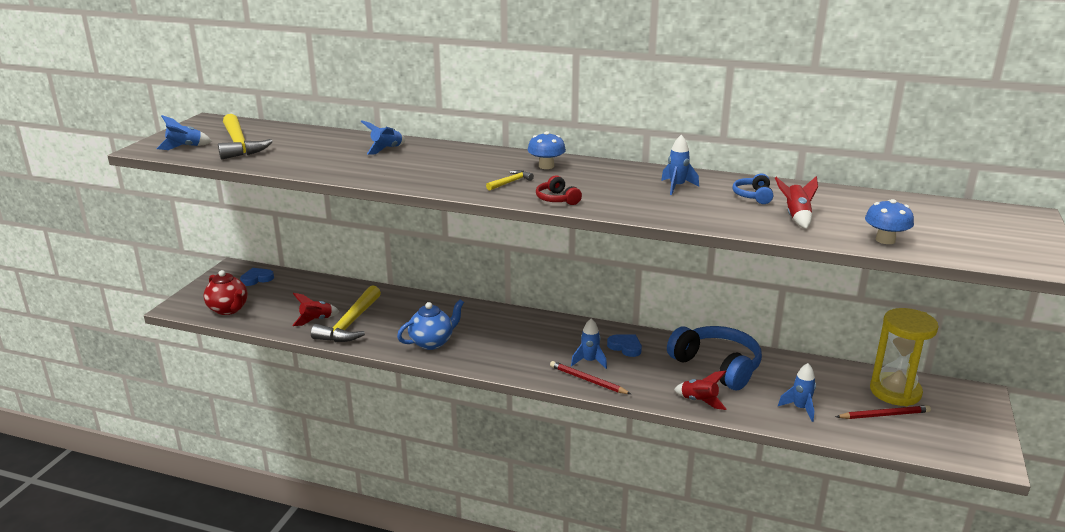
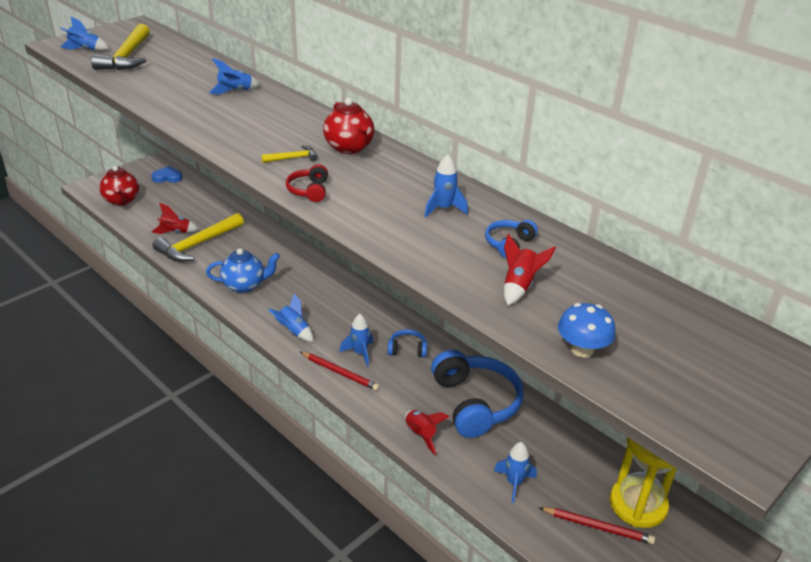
camera: 25 degrees right, 10 degrees up
(515, 363) = (294, 331): none -> blue rocket
(546, 166) = (349, 148): blue mushroom -> red teapot
(588, 380) = (339, 373): red pencil -> red pencil turned 150 degrees clockwise
(625, 347) = (407, 349): blue heart -> blue headphones

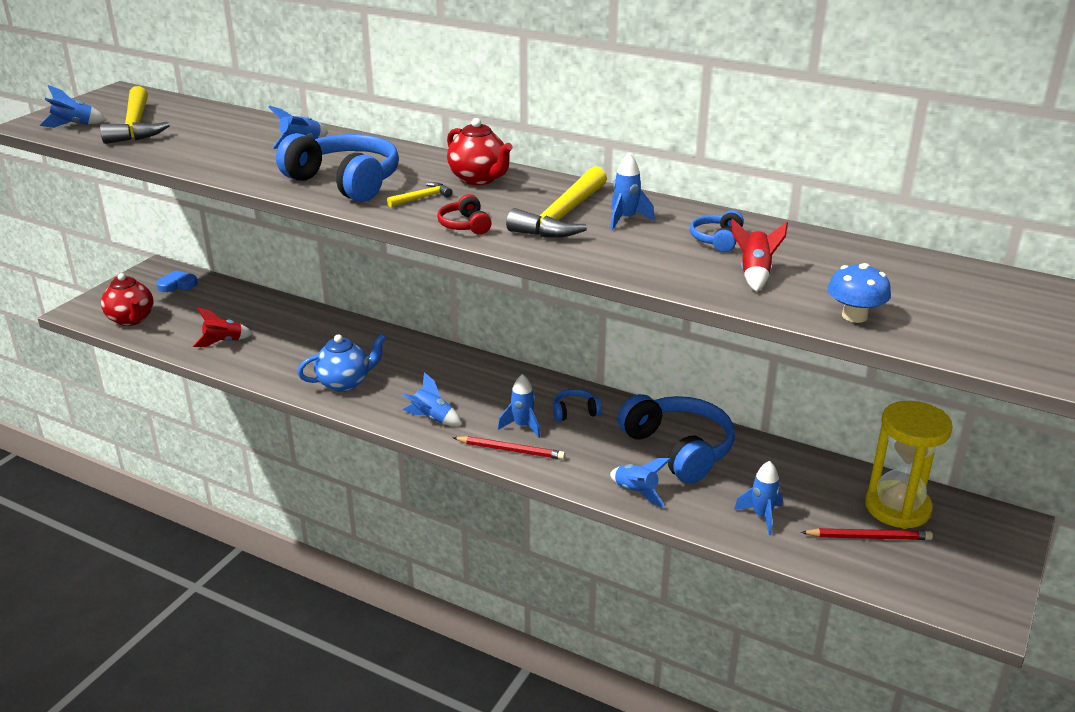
camera: 15 degrees left, 5 degrees down
(198, 244) = (260, 350): yellow hammer -> yellow hammer (563, 216)
(244, 133) = (345, 182): none -> blue headphones
(420, 435) = (636, 492): red rocket -> blue rocket

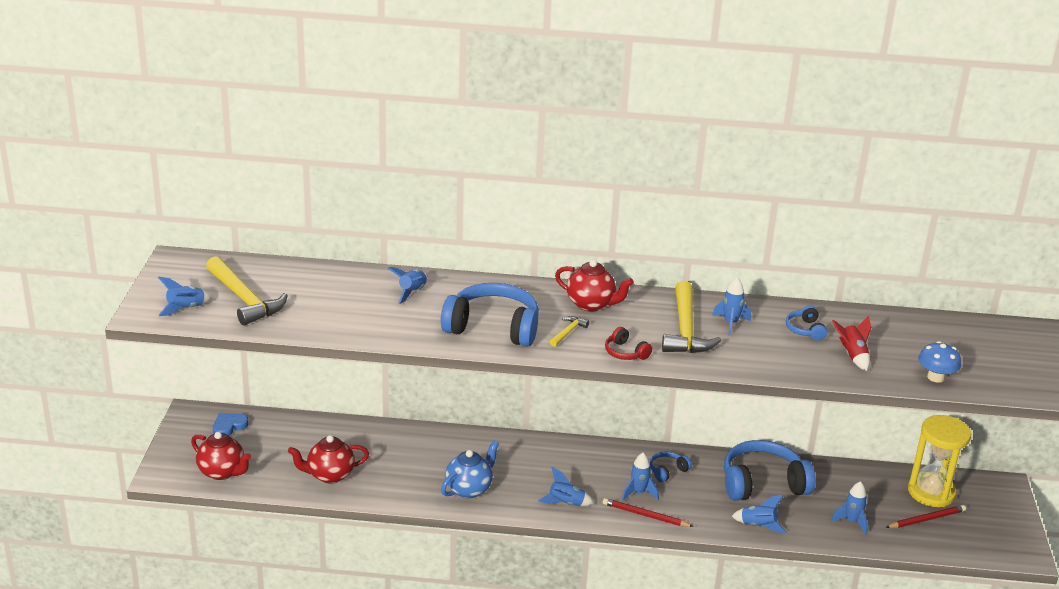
camera: 25 degrees left, 0 degrees up
(223, 342) = (330, 475): red rocket -> red teapot
(510, 450) = (645, 515): red pencil -> red pencil turned 150 degrees counterclockwise
(679, 449) = (762, 483): blue headphones -> blue headphones turned 45 degrees counterclockwise

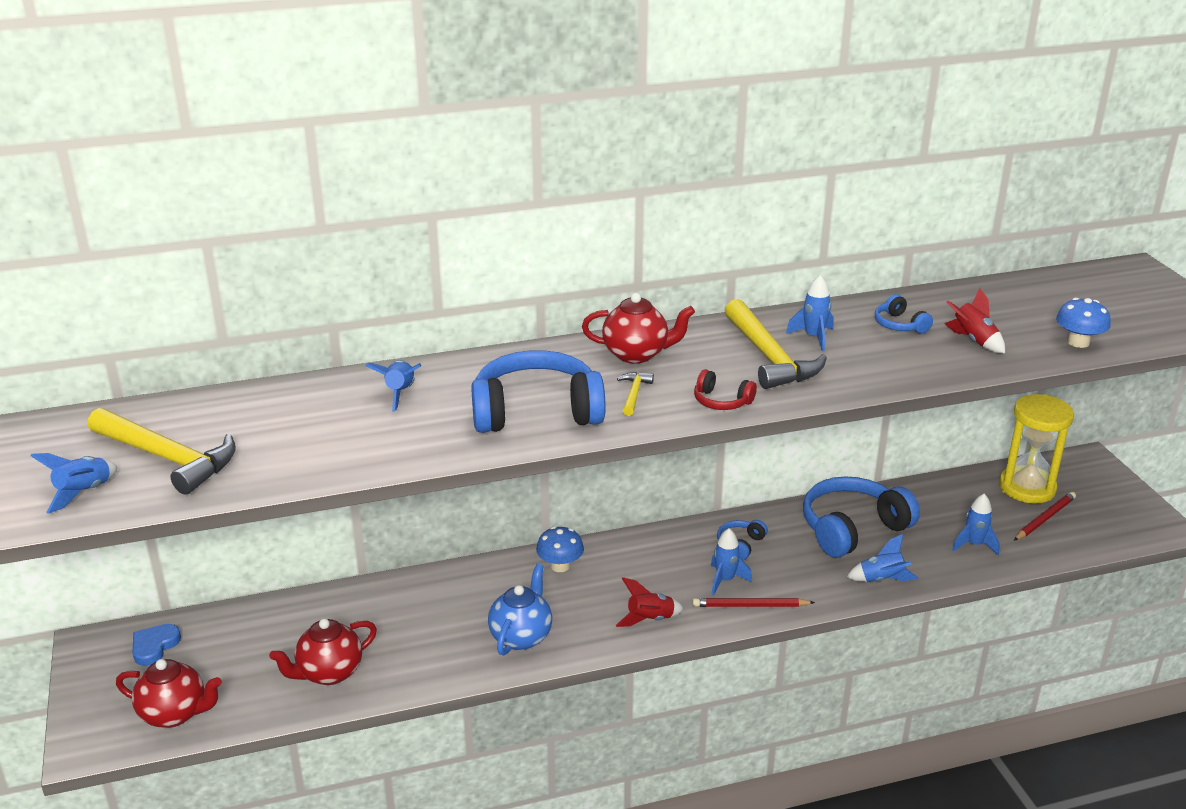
camera: 20 degrees left, 0 degrees up
(525, 449) = (560, 566): none -> blue mushroom
(566, 504) = (650, 620): blue rocket -> red rocket

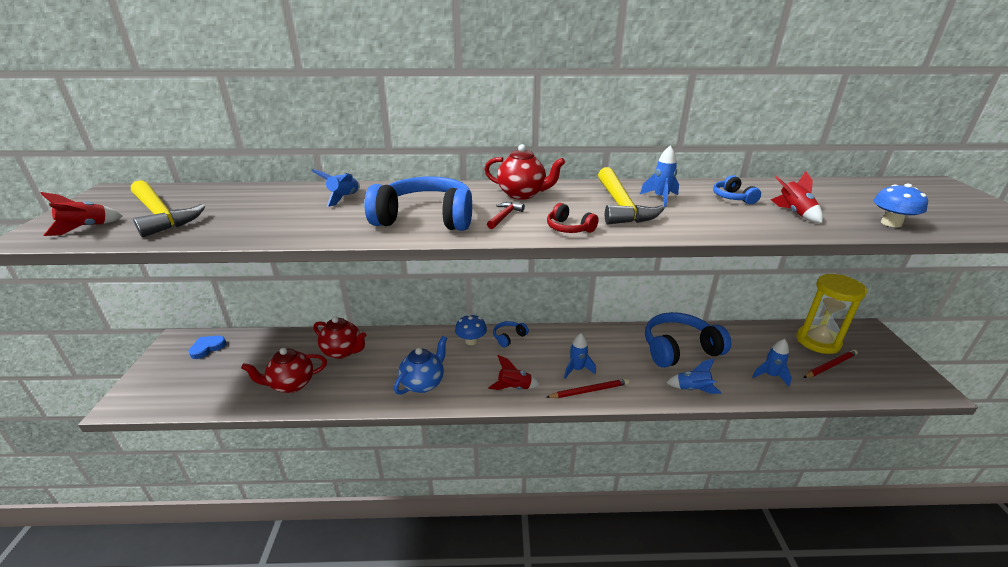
camera: 15 degrees right, 0 degrees up
(84, 493) = (86, 228): blue rocket -> red rocket
(174, 714) = (186, 393): red teapot -> red teapot (343, 351)
(634, 394) = (504, 216): yellow hammer -> red hammer
(740, 544) = (596, 347): blue headphones -> blue headphones (509, 337)
(750, 605) = (589, 391): red pencil -> red pencil turned 150 degrees clockwise

